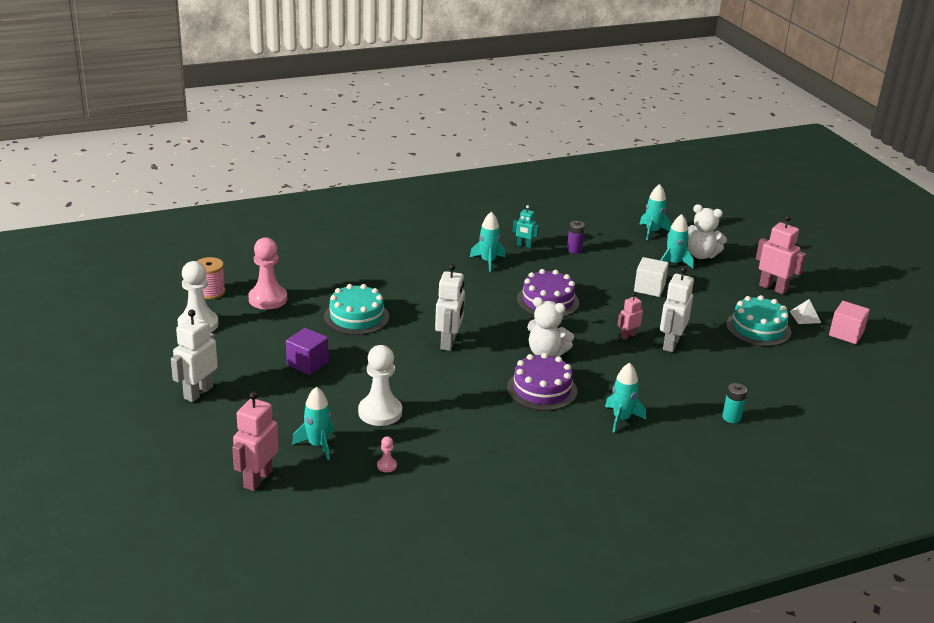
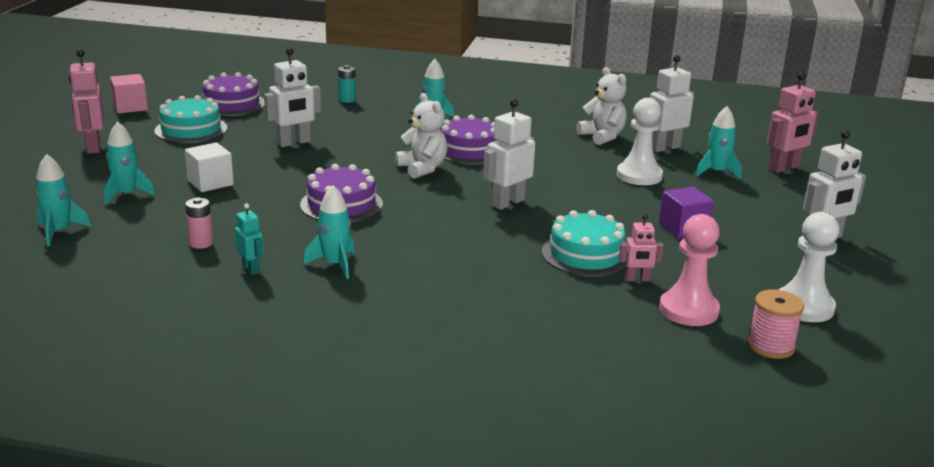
camera: 145 degrees left, 5 degrees down
(386, 466) = (664, 148): pink pawn -> white robot
(574, 250) = (201, 243): purple battery -> pink battery
(628, 336) = (320, 158): pink robot -> pink robot (637, 279)
(701, 255) = (77, 192): white teddy bear -> white teddy bear (602, 136)
(796, 369) = (231, 104): none -> purple cake
(805, 317) = (129, 124): white pyramid -> none

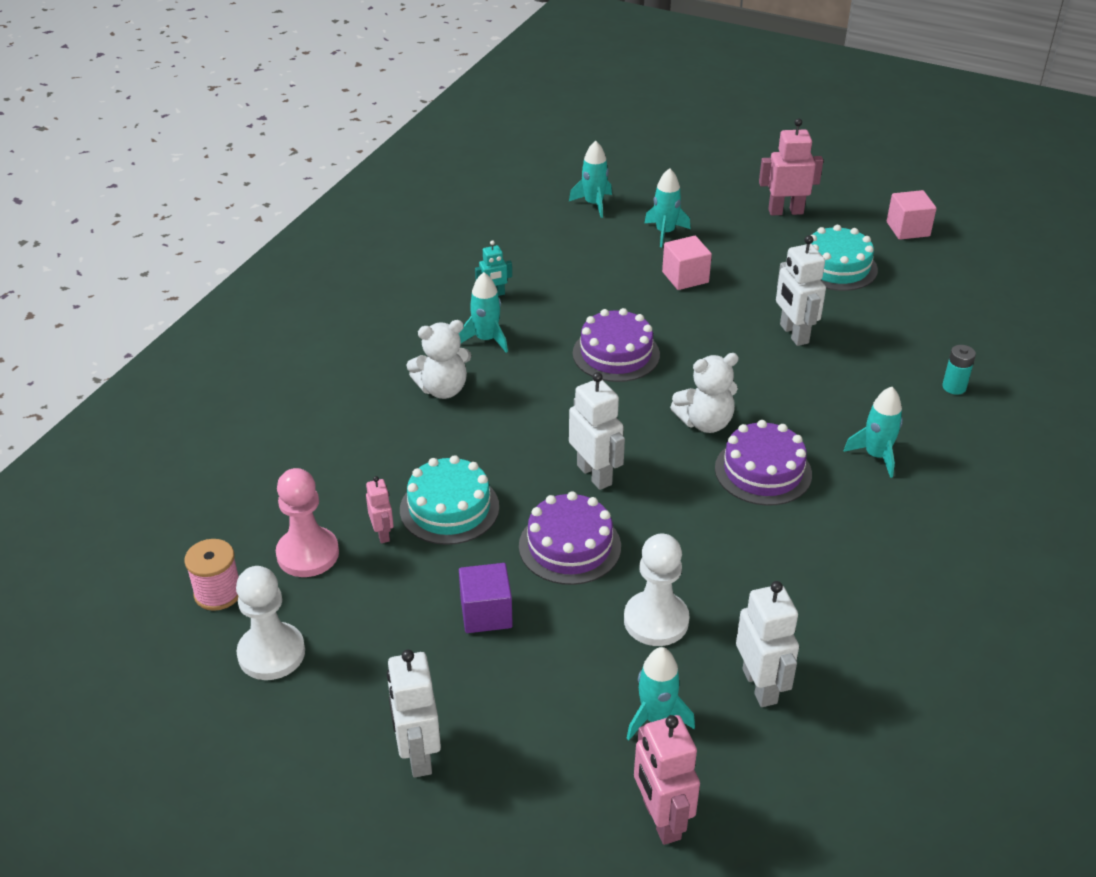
camera: 105 degrees right, 15 degrees up
(201, 243) = (551, 271): pink battery -> none
(210, 183) = (685, 277): white cube -> pink cube
(231, 104) = (926, 295): purple cake -> purple cake (570, 546)
(602, 136) = (810, 622): white teddy bear -> white teddy bear (443, 389)
(637, 279) = (383, 533): pink robot -> pink robot turned 150 degrees clockwise

